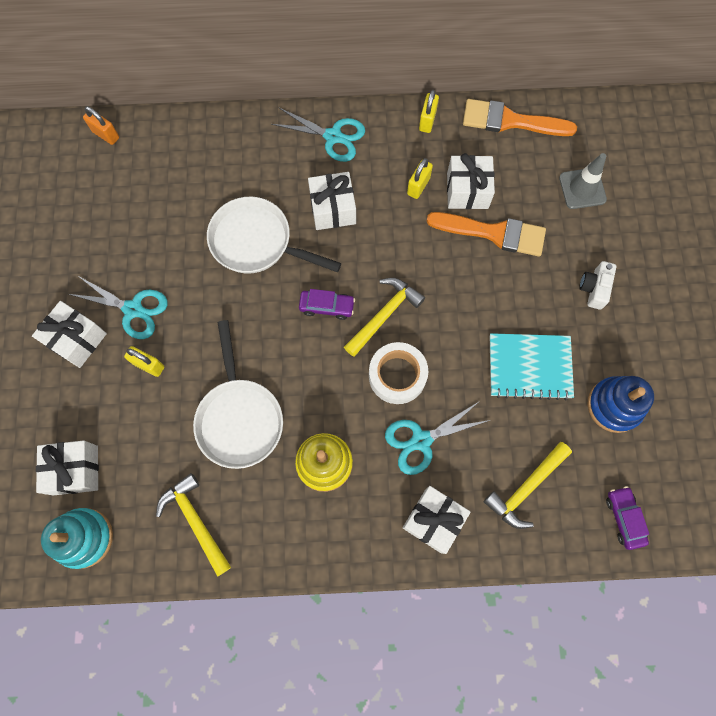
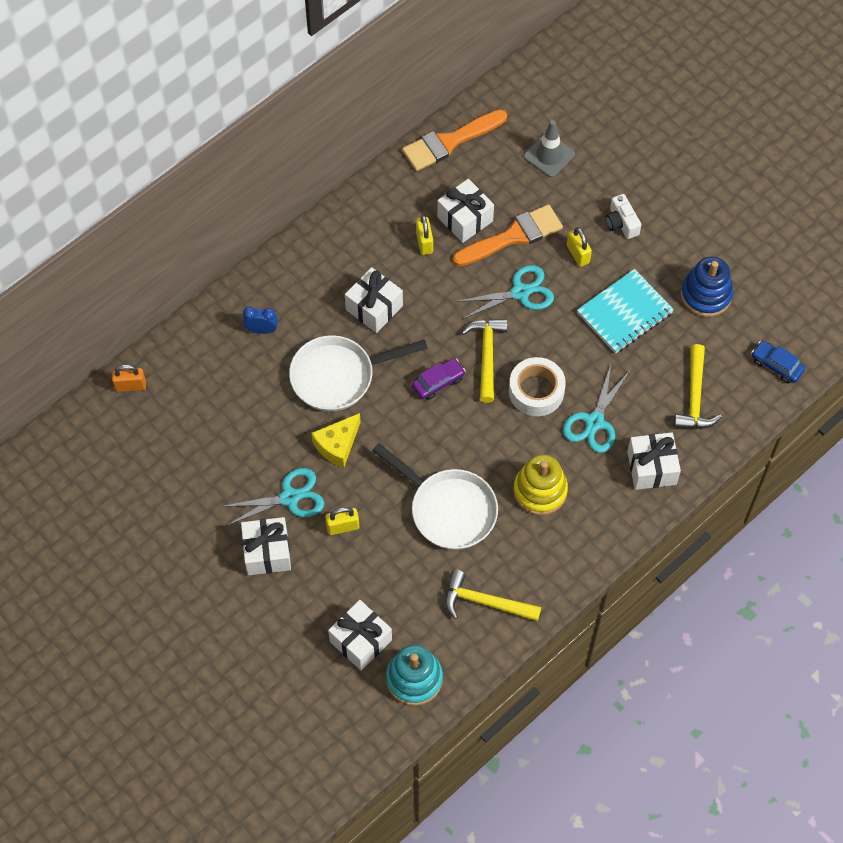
camera: 40 degrees left, 10 degrees down
(205, 296) = (337, 445): none -> yellow cheese
(235, 163) = (261, 330): none -> blue clock
(333, 137) = (321, 253): turquoise scissors -> turquoise scissors (520, 292)
(427, 121) = (385, 187): yellow padlock -> yellow padlock (578, 254)
(624, 518) = (776, 365): purple car -> blue car

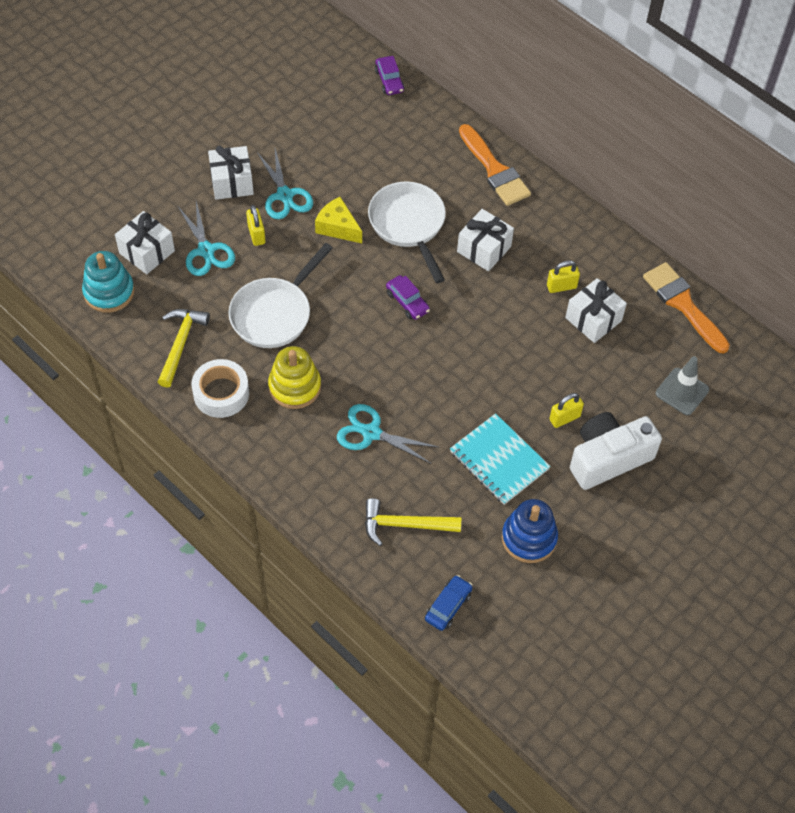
camera: 85 degrees right, 5 degrees down
(130, 386) = (389, 81): orange padlock -> purple car
(261, 330) = (452, 166): blue clock -> none
(487, 356) = (439, 341): yellow hammer -> none
(513, 236) = (578, 361): orange brush -> orange brush (494, 170)
(520, 292) = (513, 368): turquoise scissors -> turquoise scissors (206, 251)
(536, 391) = (403, 382): white tape -> white tape (221, 393)
(621, 223) = (608, 458): white camera -> white camera, size x1.97
(651, 468) = (322, 483): white gift -> none

